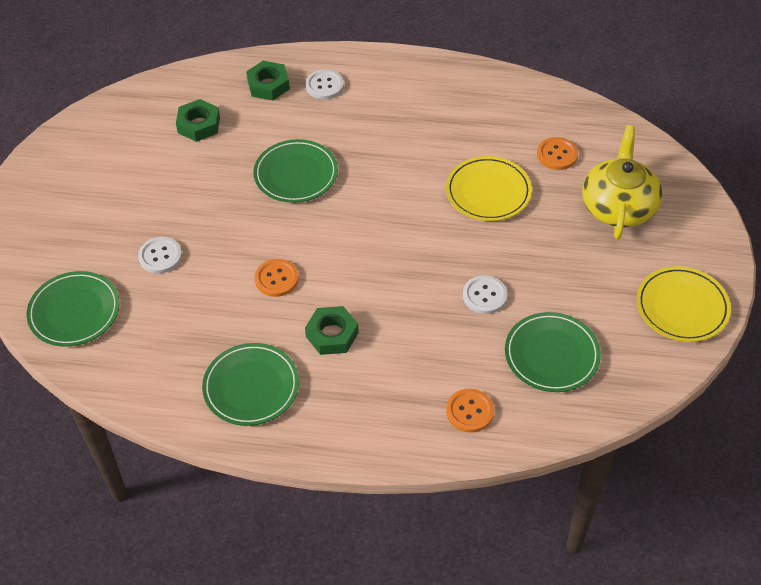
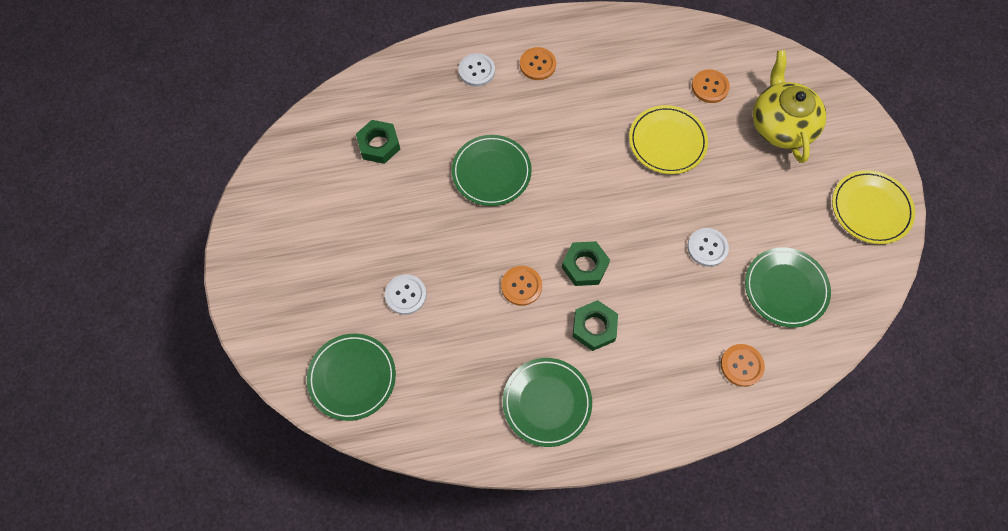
camera: 20 degrees left, 15 degrees up
(268, 85) = (425, 84): green nut -> green nut (585, 266)
(387, 94) = (537, 65): none -> orange button

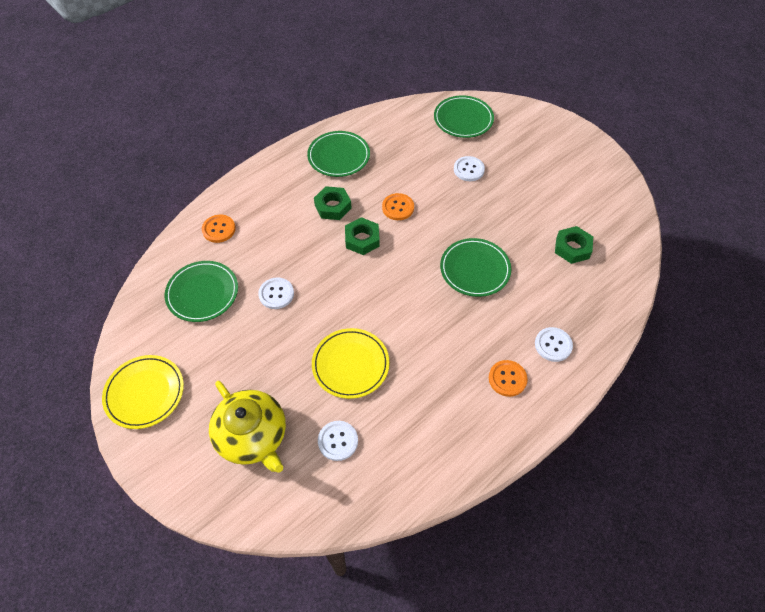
camera: 150 degrees right, 10 degrees down
(710, 87) = (338, 441): orange button -> white button

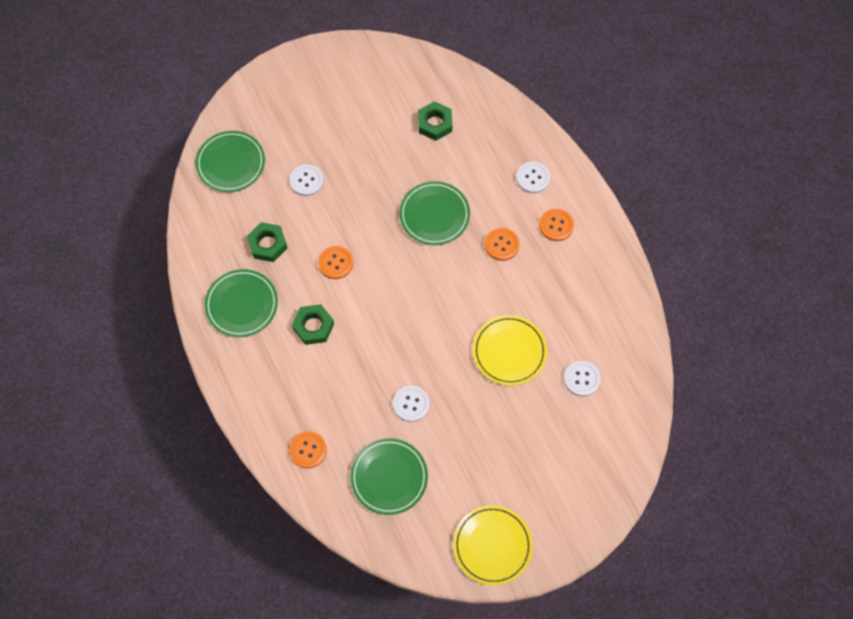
camera: 75 degrees left, 10 degrees up
(253, 436) = (560, 450): yellow teapot -> none
(362, 239) = (367, 307): green nut -> green nut (268, 244)
(465, 333) = (501, 245): none -> orange button

